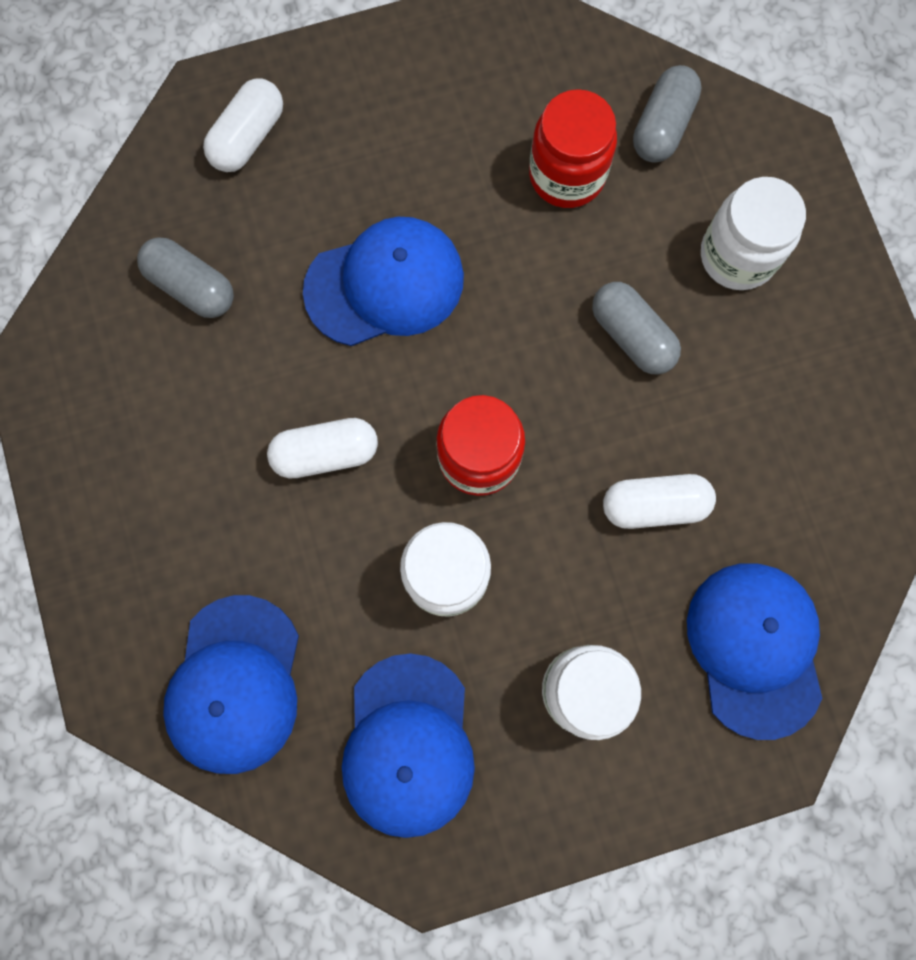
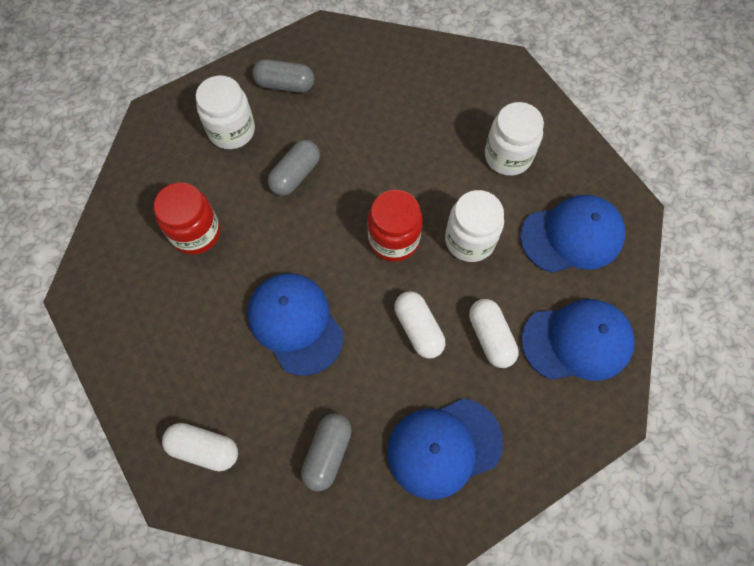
camera: 105 degrees left, 10 degrees down
(654, 505) = (394, 143): white capsule -> white capsule (490, 337)
(662, 126) = (152, 186): grey capsule -> grey capsule (285, 84)
(755, 648) = (456, 83): blue cap -> blue cap (444, 447)

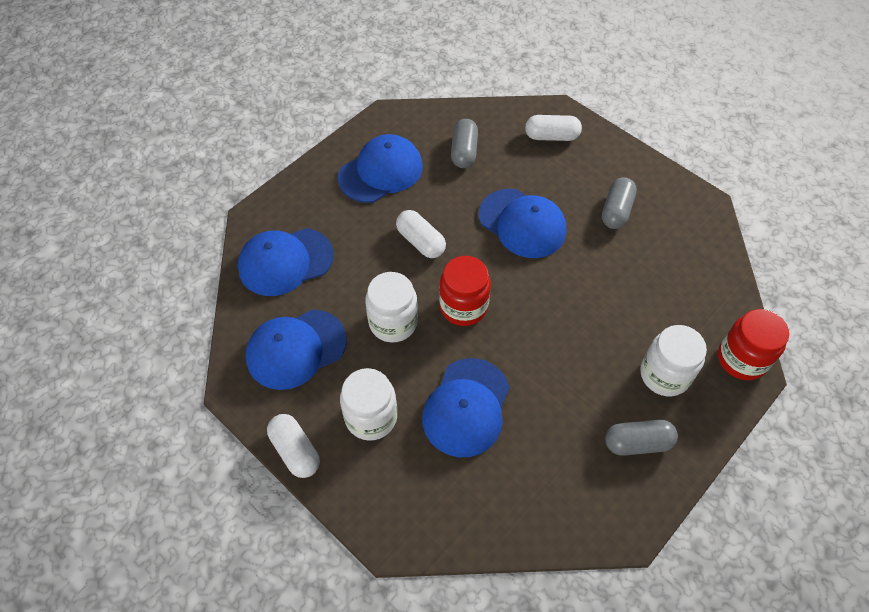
camera: 165 degrees right, 10 degrees down
(196, 233) = (641, 271): red jar -> red jar (741, 359)
(295, 175) = (579, 344): grey capsule -> grey capsule (616, 211)
(420, 145) = (466, 407): none -> blue cap
(490, 337) = (359, 249): white capsule -> white capsule (295, 451)

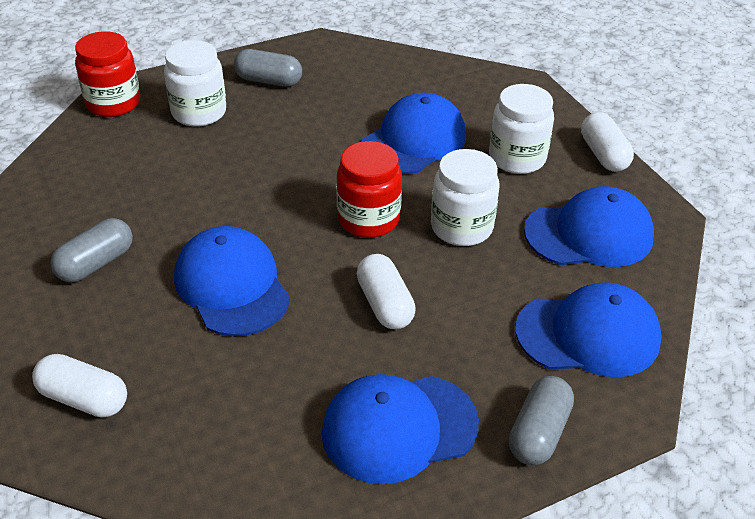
camera: 160 degrees left, 15 degrees down
(464, 151) = (243, 419): grey capsule -> grey capsule (538, 432)

